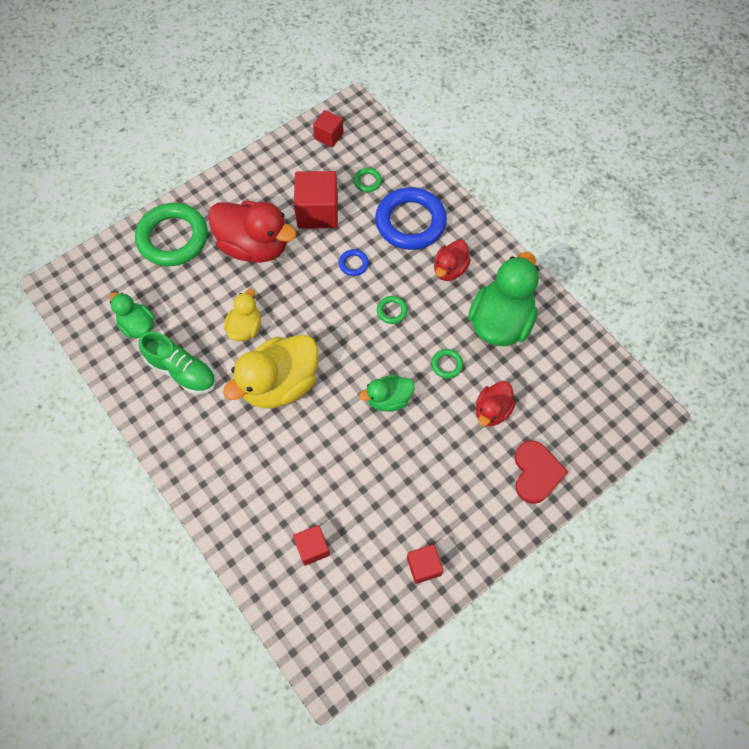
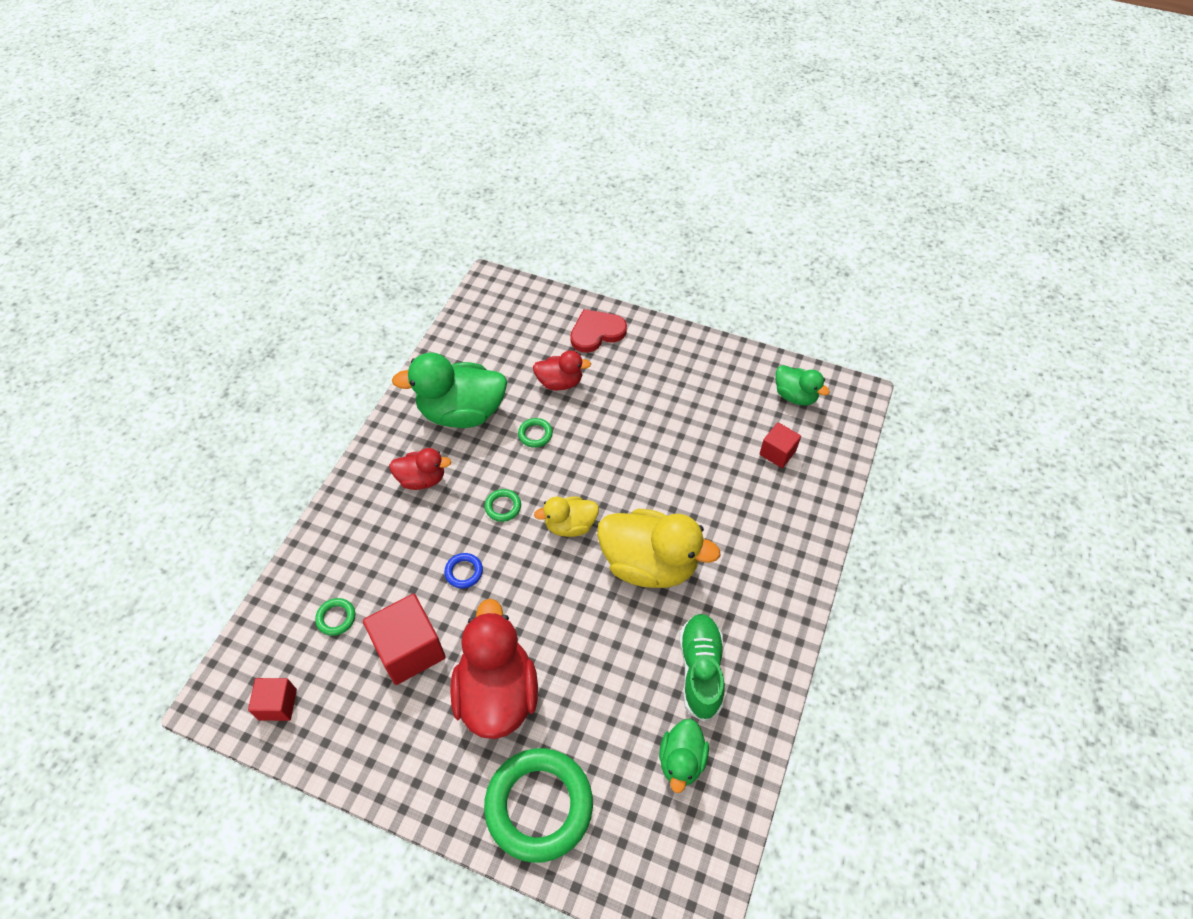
camera: 120 degrees left, 10 degrees down
(245, 327) = (608, 637): yellow duck -> yellow duck (570, 525)
(388, 399) = (602, 463): green duck -> green duck (795, 396)
(410, 222) = (376, 544): blue ring -> none
(423, 566) = (729, 371): red cube -> none

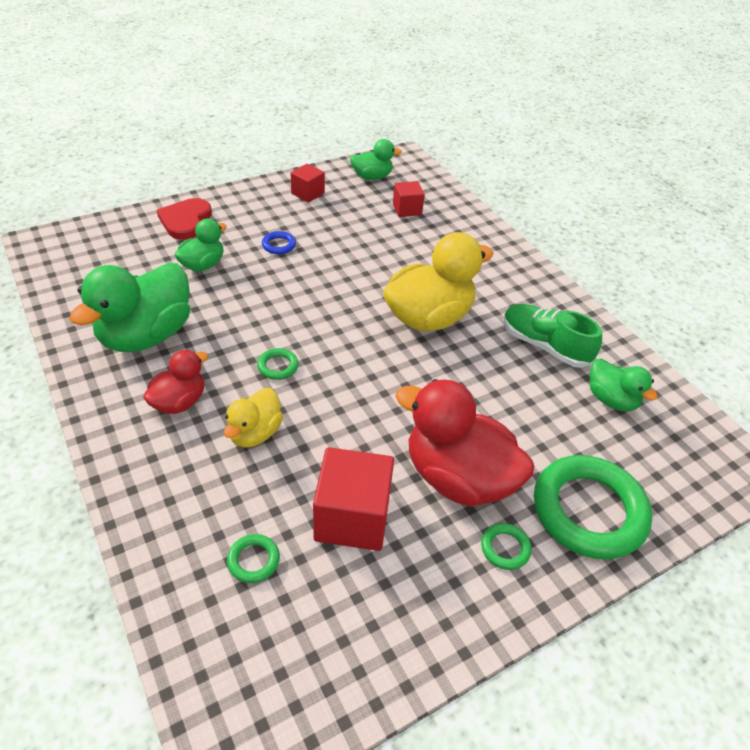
camera: 55 degrees left, 10 degrees down
(278, 704) = (302, 679): red cube -> red cube (308, 193)
(464, 572) = (313, 430): blue ring -> blue ring (279, 245)
(535, 434) = (232, 307): green ring -> green ring (505, 548)
(560, 382) = (203, 265): red duck -> green duck
(570, 525) = (345, 338): yellow duck -> yellow duck (255, 433)

